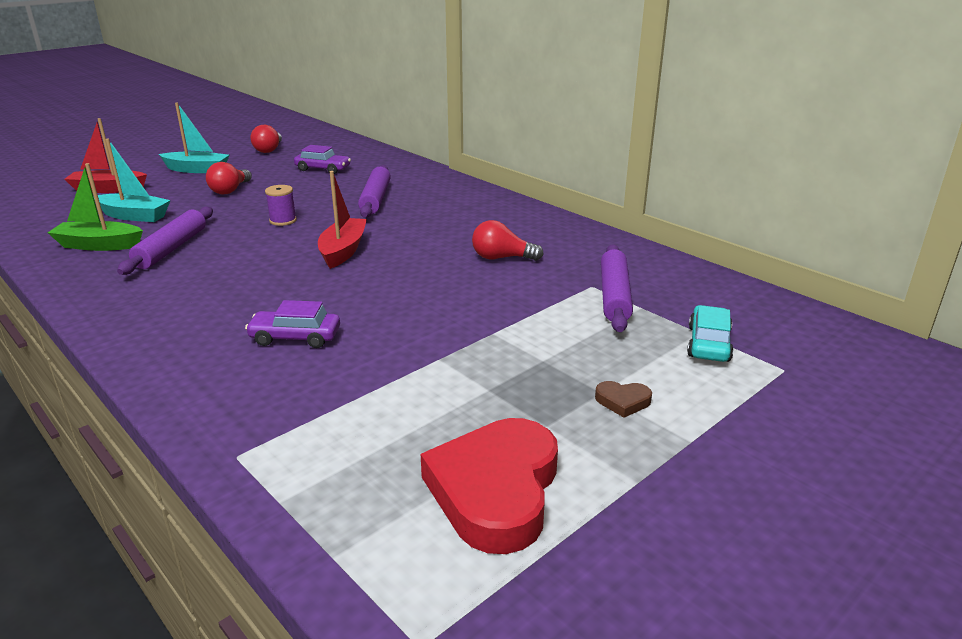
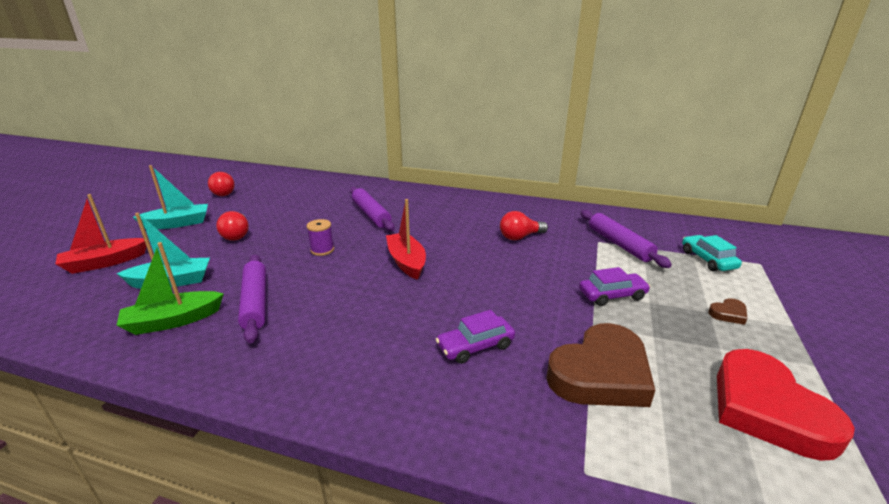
camera: 30 degrees left, 0 degrees up
(323, 169) = (294, 199): purple car -> purple car (612, 295)
(374, 398) = (600, 373): none -> brown heart

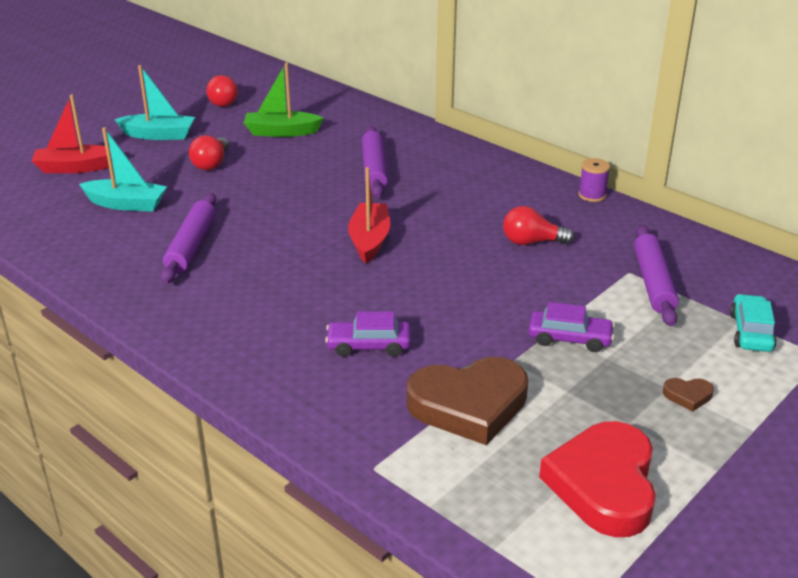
camera: 25 degrees right, 5 degrees up
(173, 321) = (112, 245): green boat -> green boat (281, 132)
(322, 250) = (289, 203): purple spool -> purple spool (592, 195)

